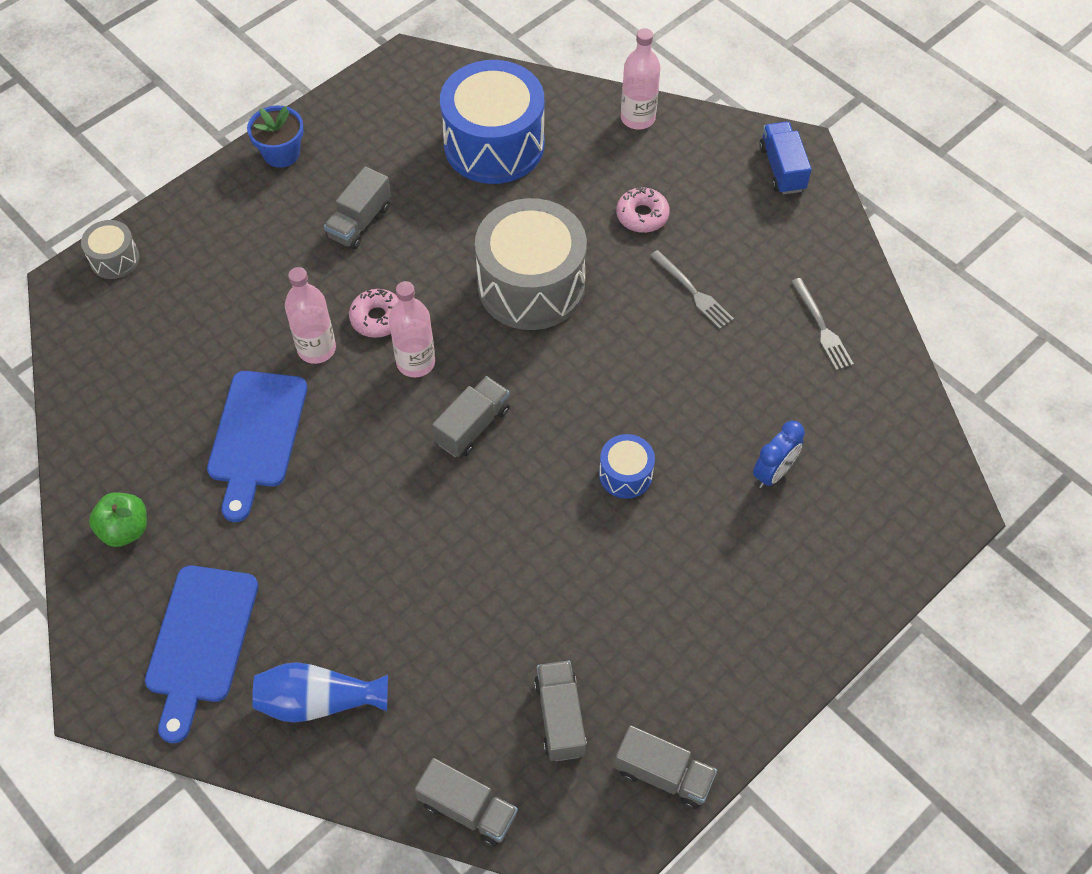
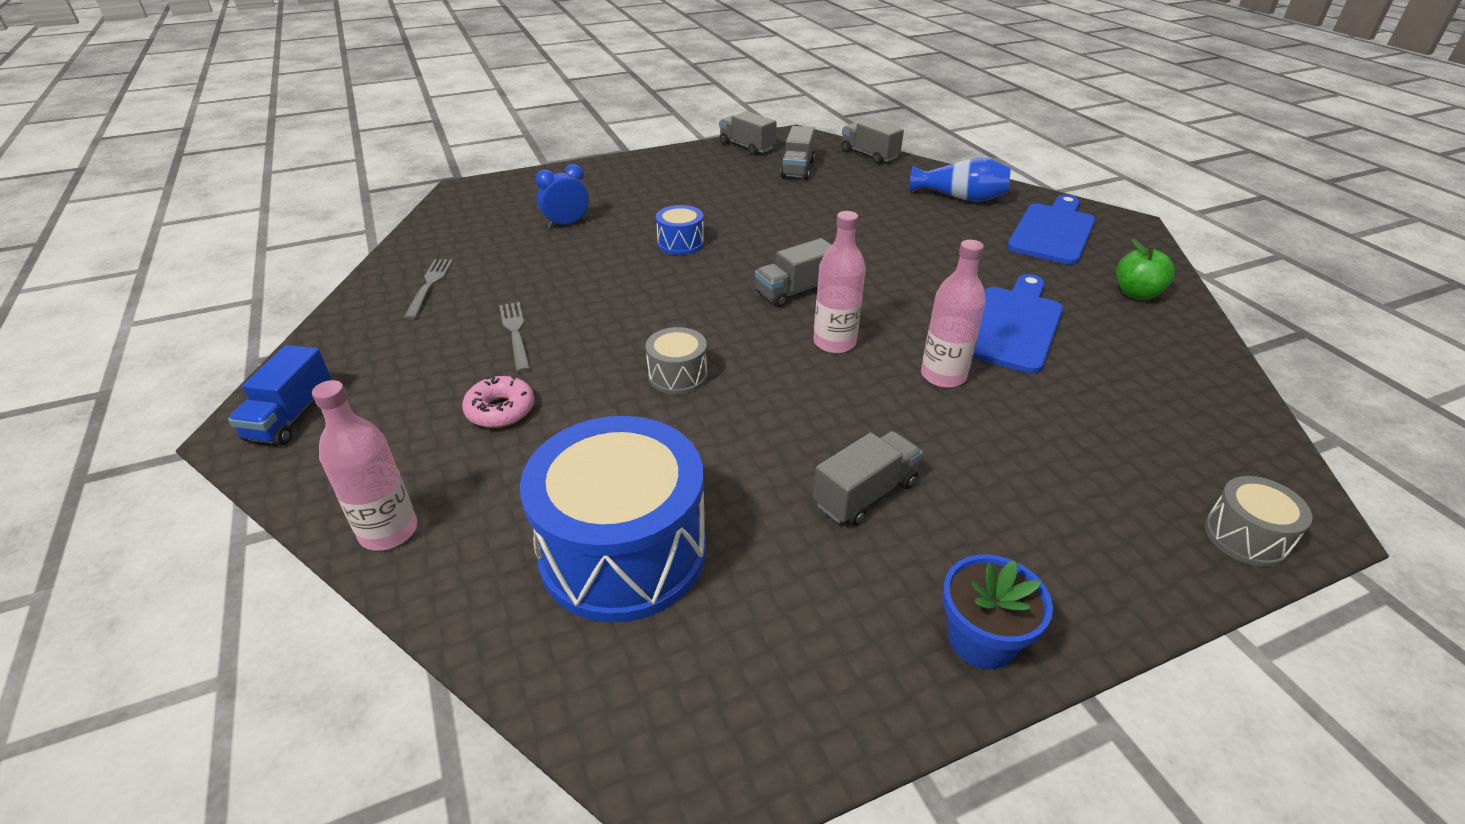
camera: 160 degrees left, 20 degrees down
(377, 318) = (866, 386): pink donut -> none
(531, 285) = (677, 376): grey drum -> grey drum, size x0.46

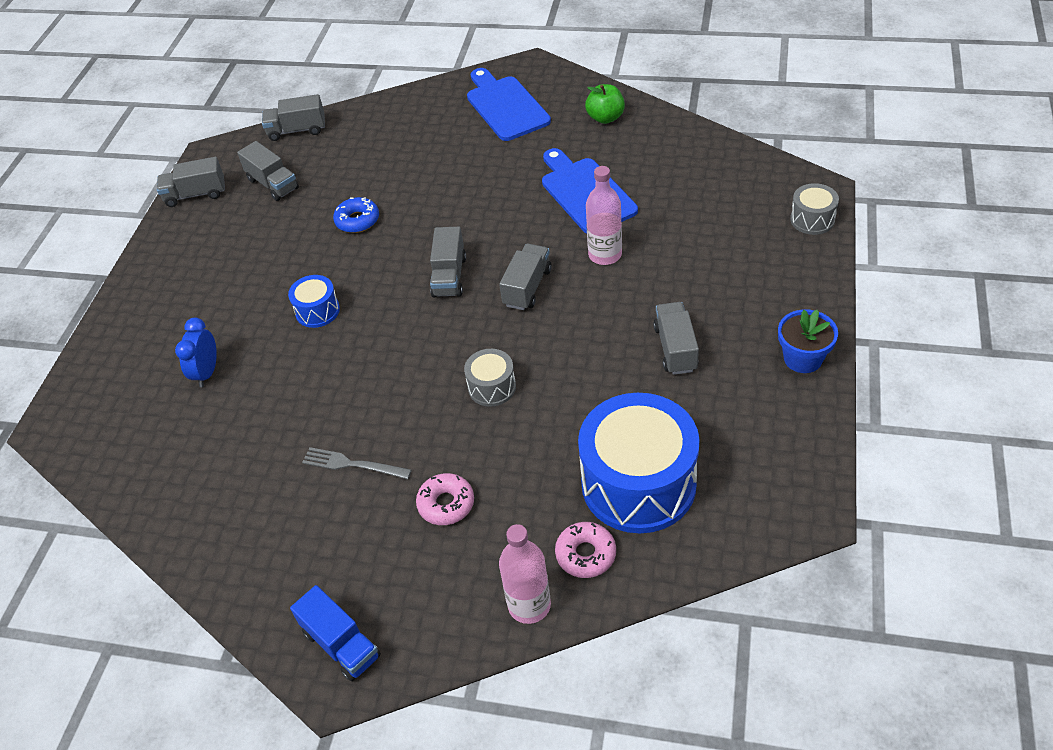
camera: 50 degrees left, 10 degrees up
(429, 285) = (220, 503): grey fork -> none
(486, 549) = (586, 554): none -> pink donut
(805, 219) = (357, 220): none -> blue donut
(834, 342) = (527, 287): pink bottle -> grey truck
(960, 197) = (416, 121): blue vase -> none

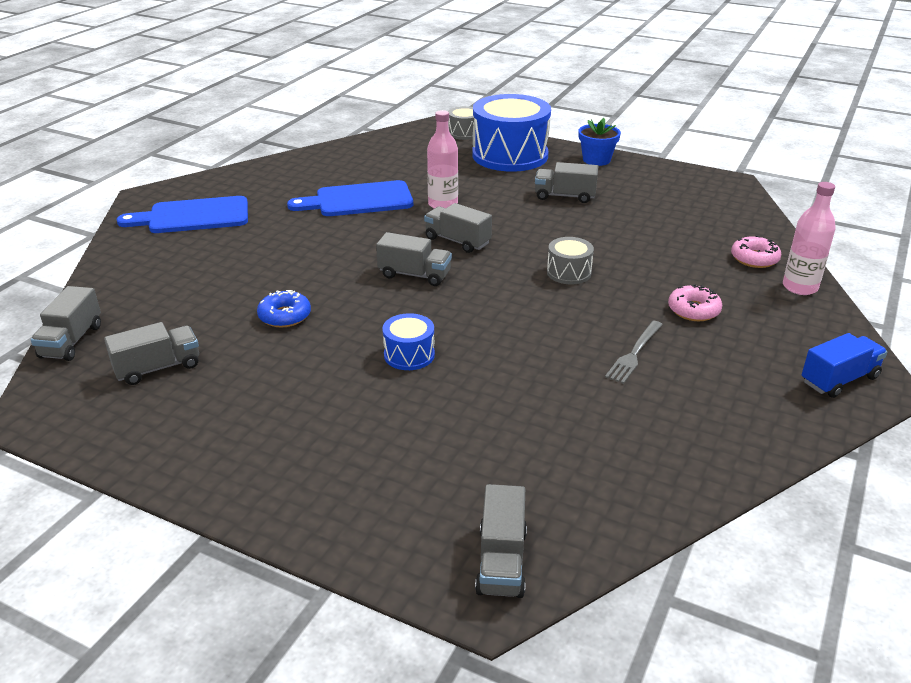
camera: 80 degrees left, 15 degrees down
(195, 194) = (108, 434): grey truck -> grey truck (501, 561)
(207, 372) = (459, 442): blue clock -> none
(605, 118) = (267, 178): green apple -> none
(638, 483) = (692, 230): blue drum -> blue drum (510, 155)

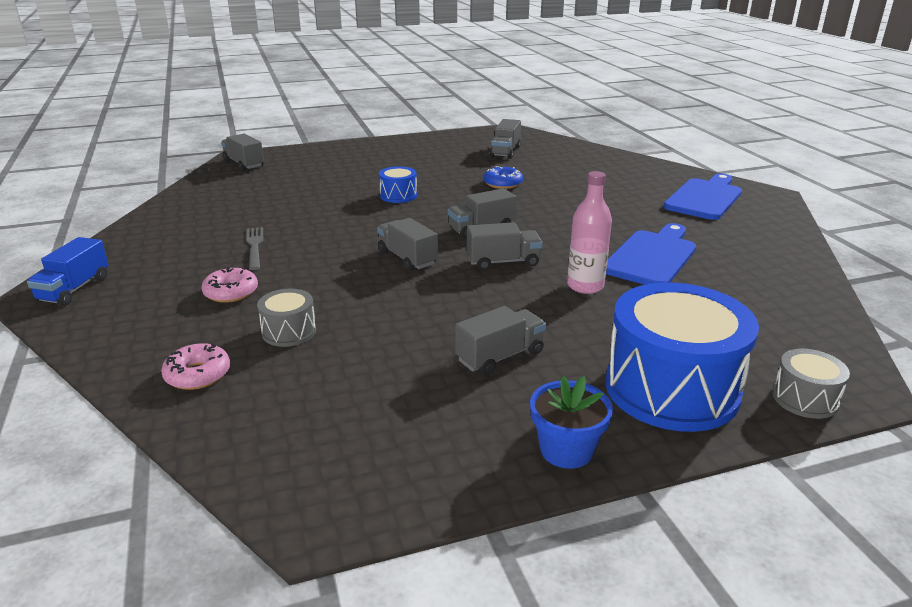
camera: 135 degrees right, 5 degrees down
(71, 341) = (567, 144): grey truck -> grey truck (407, 258)
(568, 272) = (373, 277): grey drum -> grey drum (289, 332)
(800, 287) = (128, 360): pink bottle -> none

